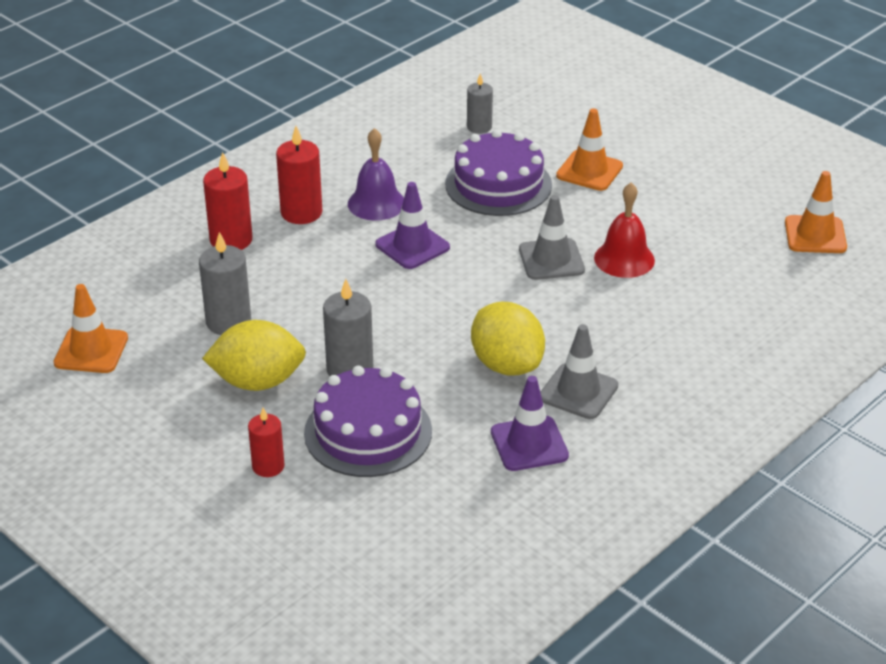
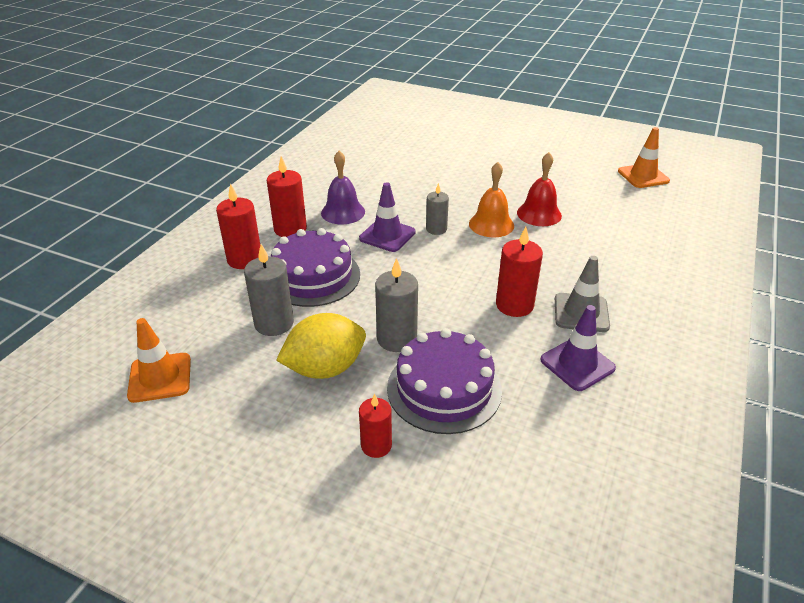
camera: 20 degrees left, 0 degrees up
(479, 127) = (384, 153): grey candle -> grey candle (436, 229)
(498, 184) = (421, 184): purple cake -> purple cake (313, 276)
(506, 365) = (514, 305): yellow lemon -> red candle
(551, 260) = (491, 224): grey traffic cone -> orange bell
(589, 171) = (474, 166): orange traffic cone -> none

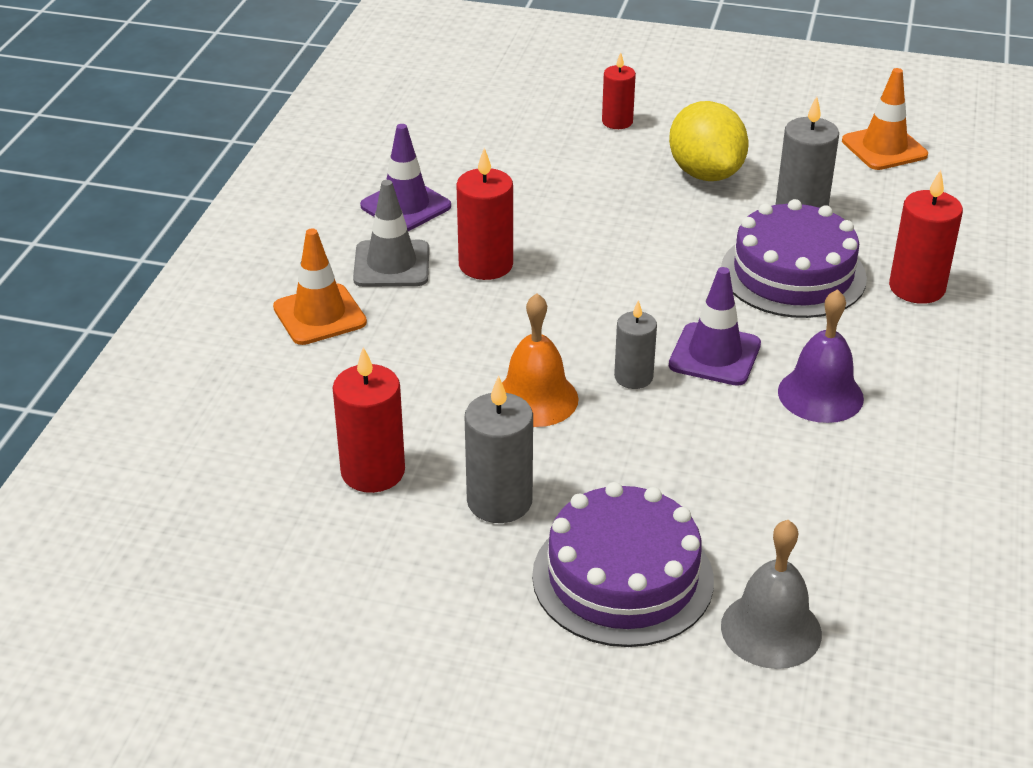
camera: 170 degrees right, 0 degrees up
(290, 229) = (889, 348): red candle -> red candle (373, 471)
(325, 368) = (705, 173): yellow lemon -> yellow lemon turned 75 degrees counterclockwise
(397, 339) = (634, 210): grey candle -> grey candle (499, 501)
(413, 144) = (771, 629): none -> grey bell
(444, 388) = (561, 169): purple cake -> purple cake (622, 577)
(539, 214) = (445, 434): red bell -> none
(643, 176) = (196, 575): orange traffic cone -> orange traffic cone (319, 315)

